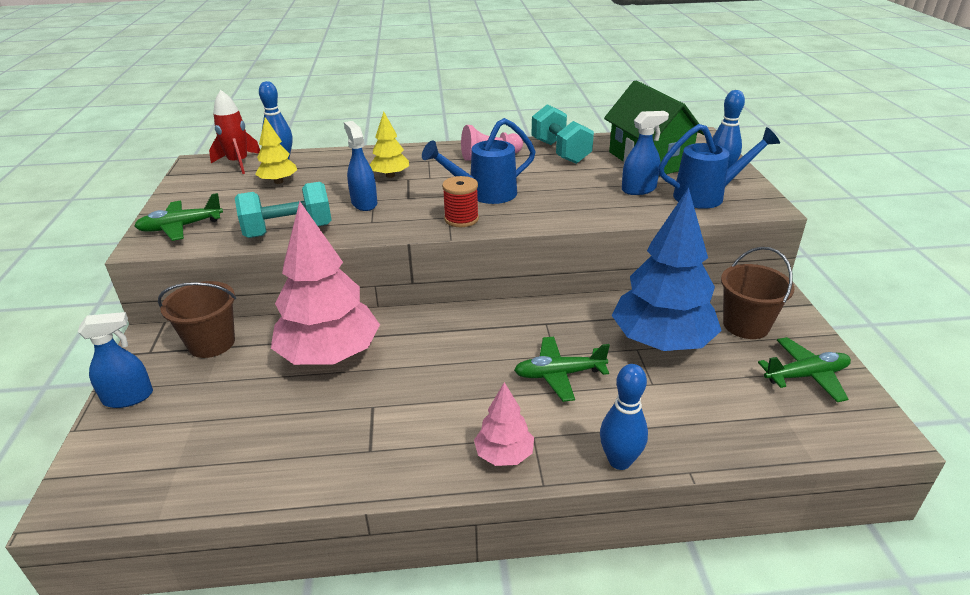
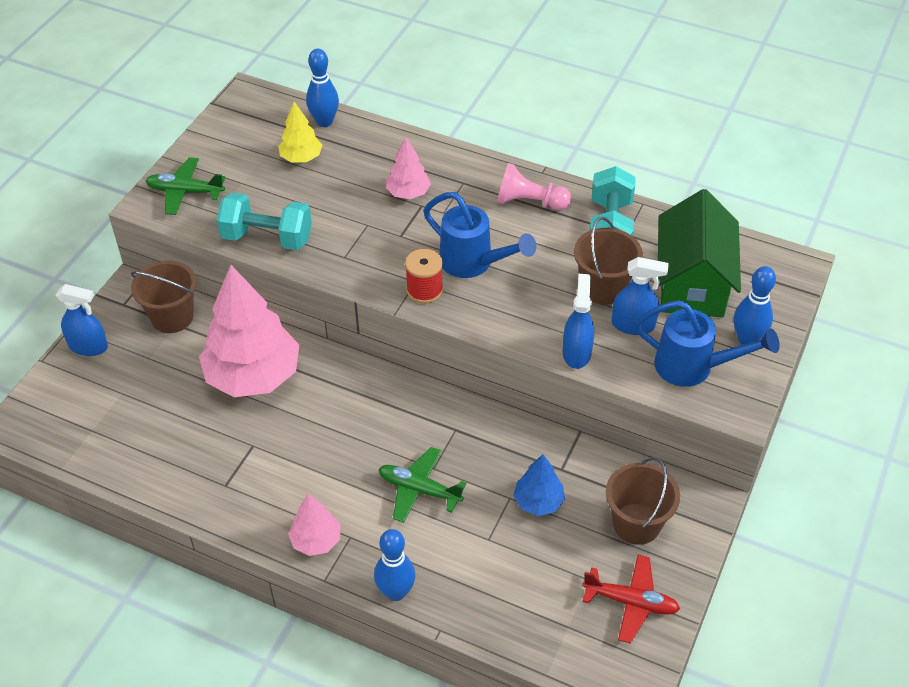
camera: 30 degrees right, 15 degrees up
(238, 163) = (282, 110): red rocket -> none
(364, 203) = (355, 226): blue spray bottle -> blue spray bottle (576, 352)
(390, 175) = (408, 193): yellow tree -> pink tree
(484, 194) = (474, 263): blue watering can -> blue watering can turned 150 degrees counterclockwise
(594, 179) = (603, 288): none -> brown bucket
(661, 342) = (538, 502): blue tree -> blue tree, size x0.48
(806, 376) = (630, 602): green plane -> red plane

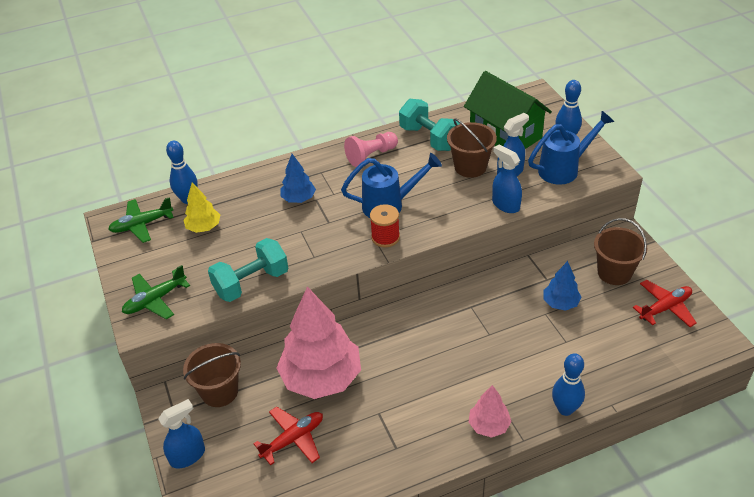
camera: 45 degrees left, 5 degrees down
(168, 404) = (293, 439): none -> red plane
(408, 193) = (298, 199): pink tree -> blue tree
(419, 490) = (499, 350): green plane -> green plane (142, 225)

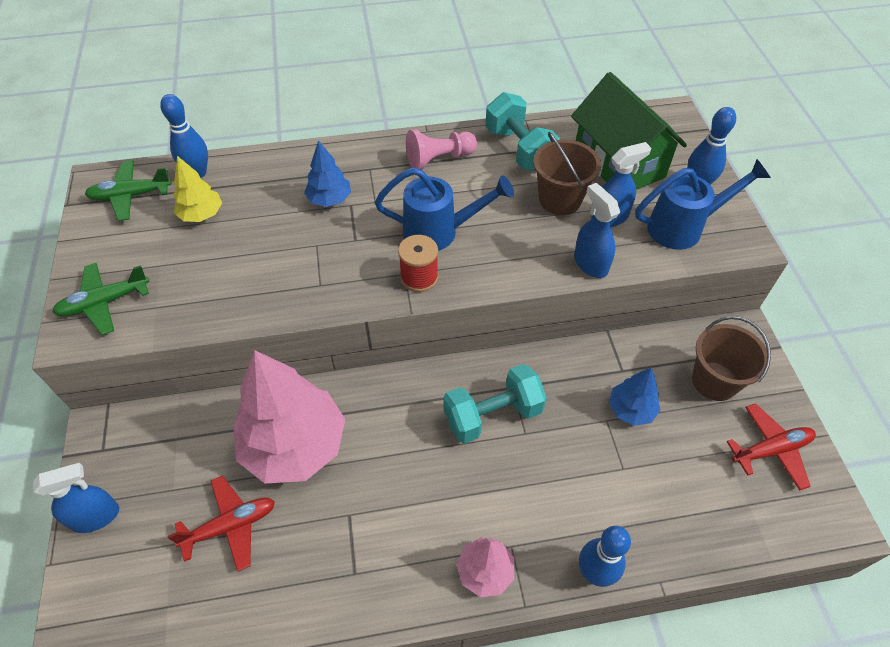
camera: 10 degrees right, 10 degrees up
(219, 391) = (166, 434): brown bucket -> none
(251, 283) = (229, 305): turquoise dumbbell -> turquoise dumbbell (492, 415)

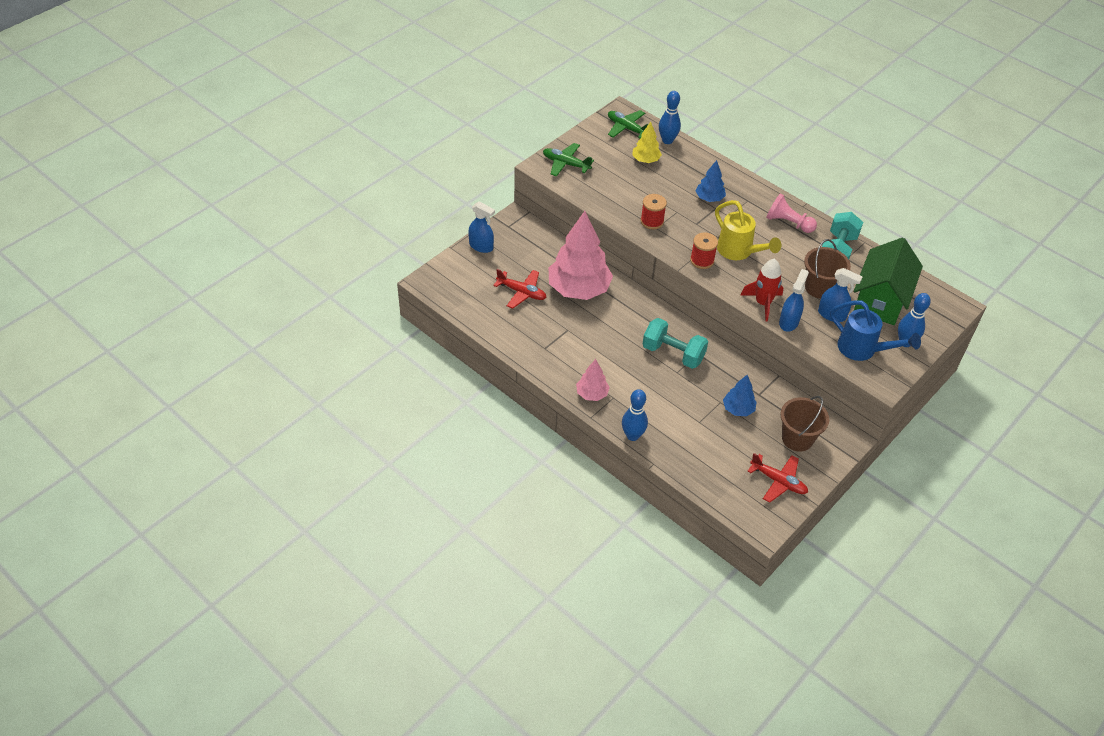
camera: 50 degrees right, 5 degrees down
(305, 282) = (652, 221): none -> red spool
(440, 232) = (739, 252): blue watering can -> yellow watering can
(541, 267) = (763, 303): none -> red rocket

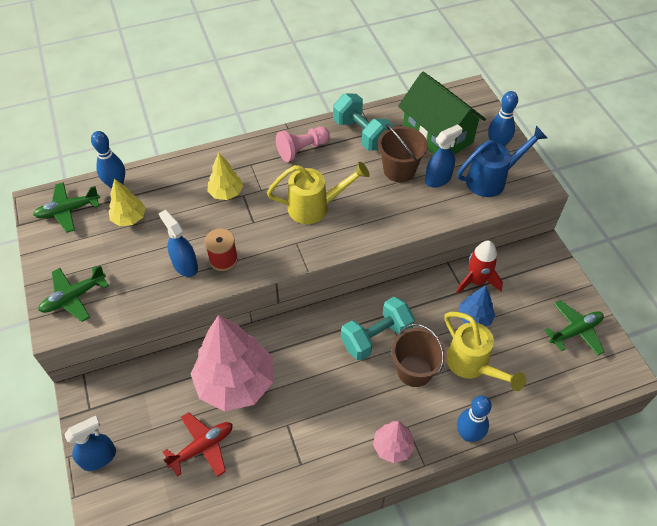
camera: 60 degrees left, 5 degrees up
(693, 421) = (472, 366): none -> yellow watering can
(702, 260) = (308, 244): red spool -> none
(709, 198) = (226, 193): blue tree -> yellow tree
(763, 303) = (395, 224): red rocket -> red rocket (476, 281)
(778, 481) = (575, 331): red plane -> green plane
(789, 322) = (430, 216): blue spray bottle -> blue spray bottle (185, 265)
(797, 438) = (529, 288): brown bucket -> brown bucket (414, 370)

